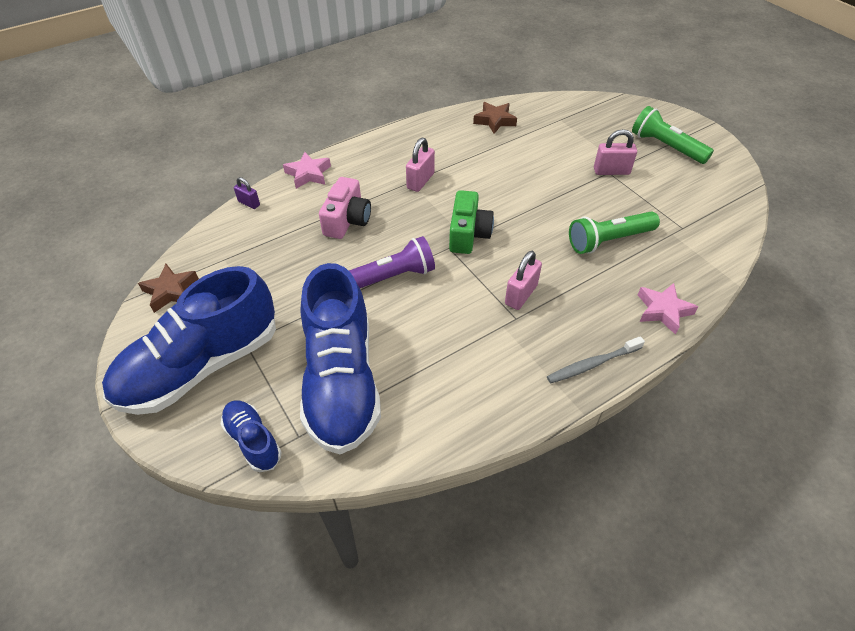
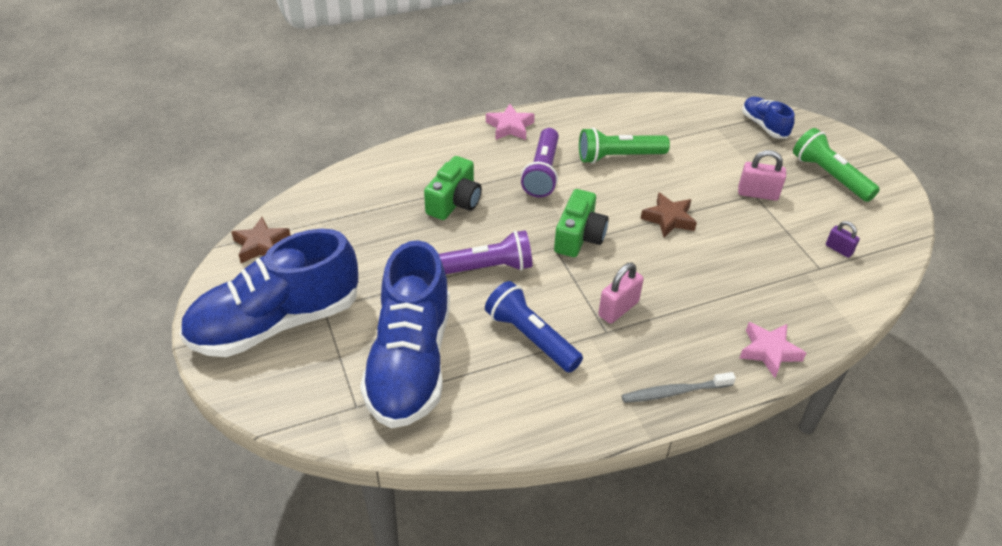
camera: 10 degrees right, 5 degrees down
(249, 203) = (357, 168): purple padlock -> purple padlock (838, 249)
(253, 441) = (311, 402): blue shoe -> blue shoe (764, 126)
(308, 174) = (425, 147): pink star -> pink star (510, 127)
(347, 220) = (454, 202): pink camera -> green camera
(420, 181) = (542, 172): pink padlock -> purple flashlight
(449, 336) = (531, 337): none -> blue flashlight
(494, 121) = (641, 119): brown star -> brown star (668, 219)
(609, 240) = (732, 268): green flashlight -> green flashlight (618, 157)

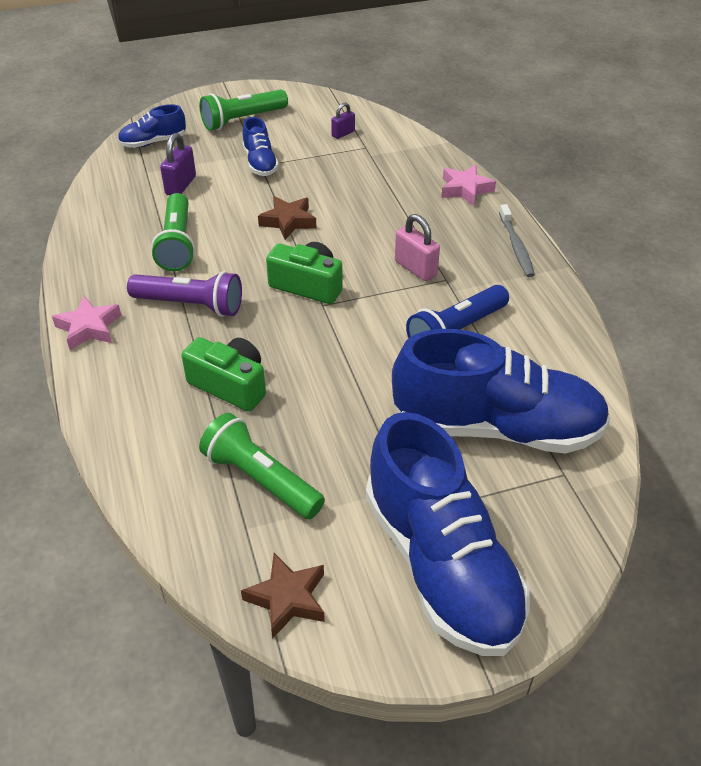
camera: 85 degrees left, 0 degrees up
(361, 225) = (261, 479): none -> green flashlight
(484, 268) = (352, 362): purple flashlight -> none
(702, 149) = (181, 185): none -> purple padlock
(757, 194) = (260, 163): pink padlock -> blue shoe

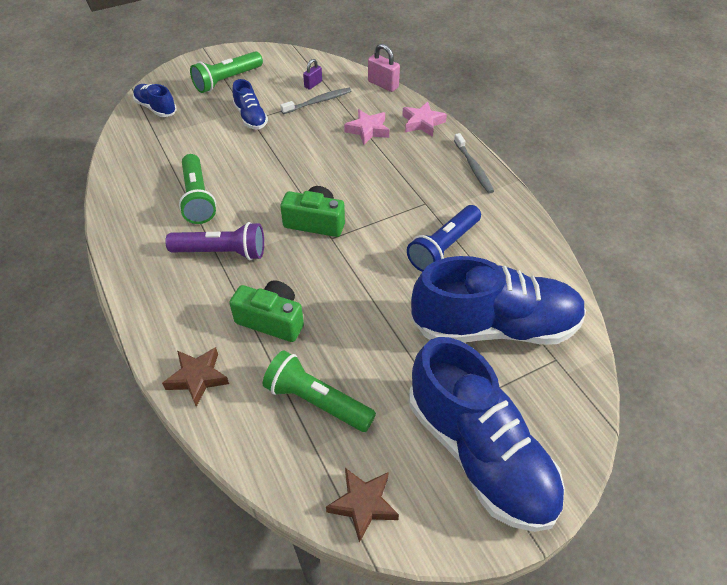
camera: 10 degrees left, 5 degrees up
(89, 328) = (139, 284): pink star -> pink star (368, 130)
(153, 142) = (156, 108): blue shoe -> blue shoe turned 75 degrees clockwise
(181, 185) = (188, 145): purple padlock -> none
(288, 221) = (286, 167): brown star -> brown star (197, 378)
(344, 153) = (318, 102): none -> grey toothbrush
(415, 268) = (399, 196): pink padlock -> pink padlock (383, 84)

